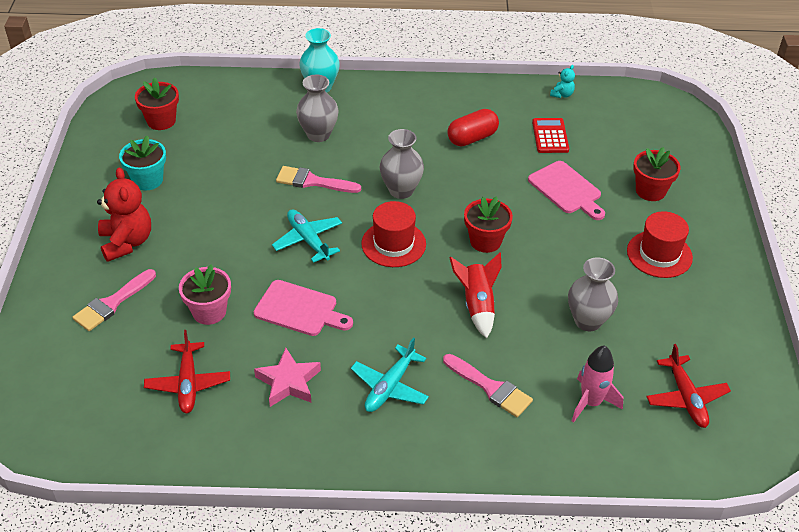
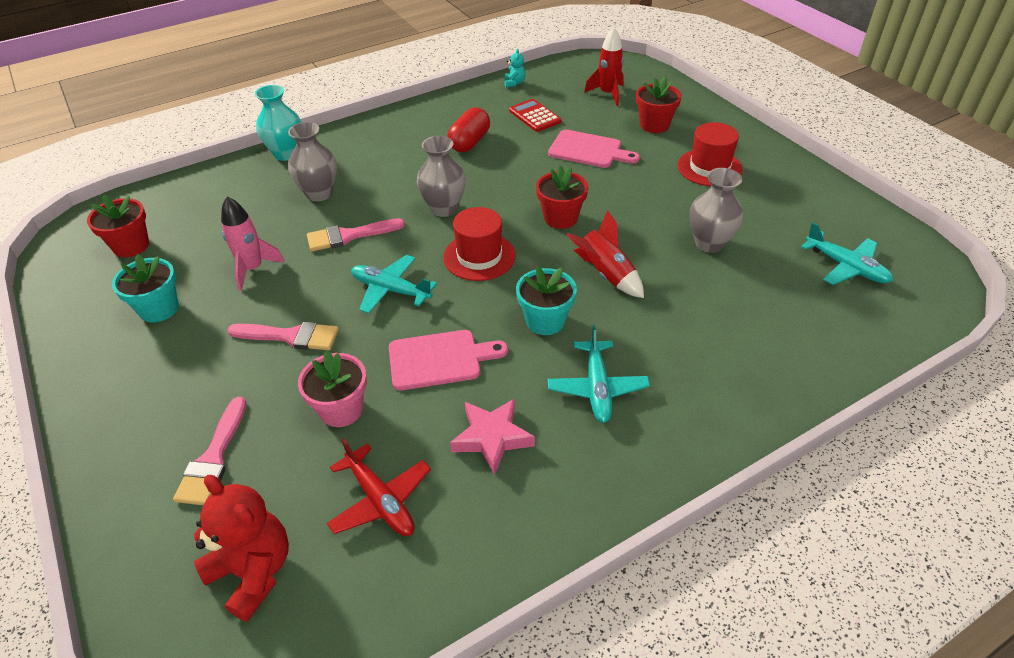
camera: 30 degrees left, 0 degrees up
(127, 242) = (182, 383): red teddy bear -> red teddy bear (253, 572)
(397, 319) = (545, 321): none -> turquoise flower pot
(490, 388) = (688, 340): pink brush -> pink brush (290, 336)
(591, 402) = (781, 309): pink rocket -> pink rocket (253, 269)
(638, 141) = (608, 94): none -> red rocket
(686, 398) = (846, 267): red plane -> turquoise plane

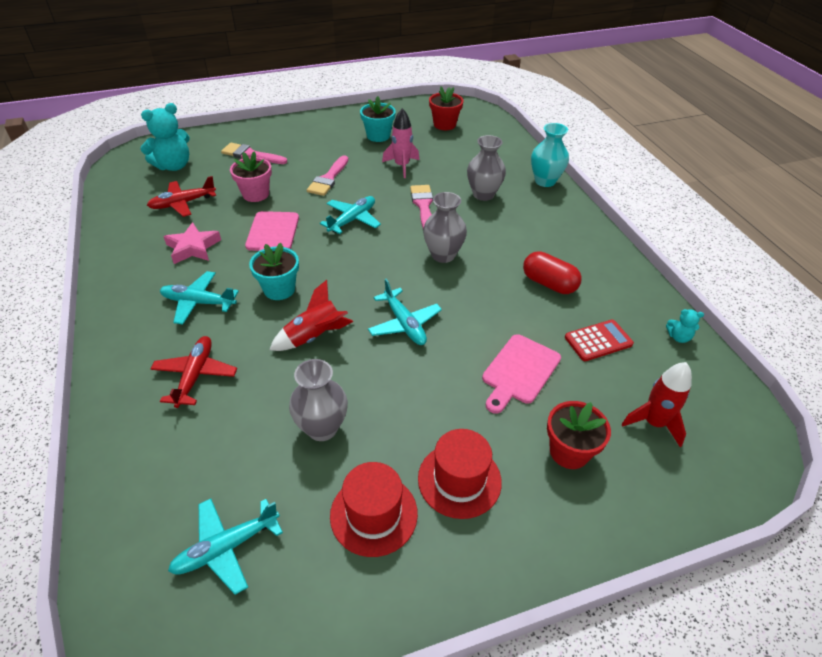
camera: 100 degrees right, 0 degrees up
(253, 572) = (174, 166): red teddy bear -> turquoise teddy bear
(479, 256) = (371, 266): red hat -> red hat (373, 514)
(560, 218) = (404, 324): red flower pot -> turquoise plane
(703, 348) = (195, 375): none -> red plane

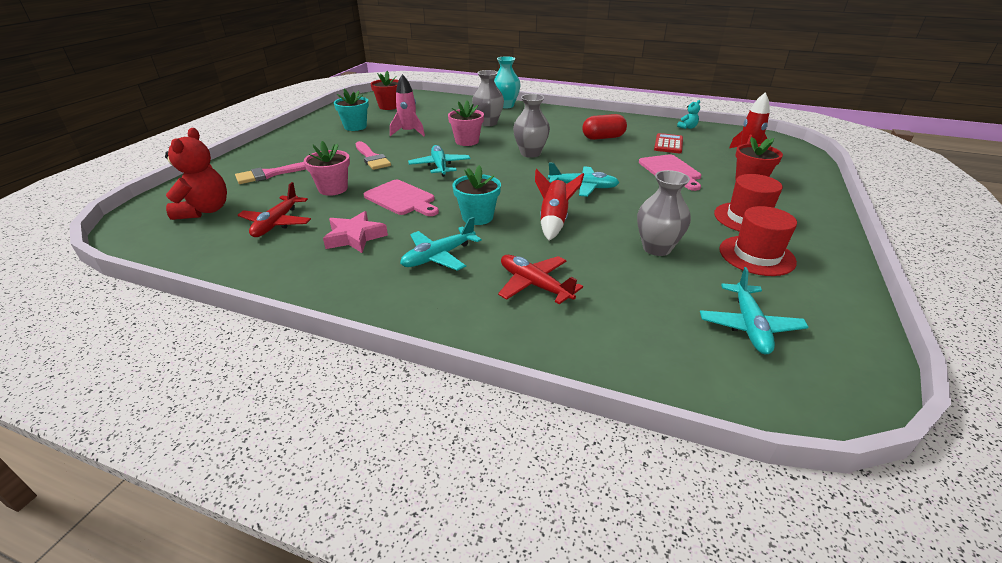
camera: 50 degrees left, 10 degrees down
(174, 166) = (205, 210): turquoise teddy bear -> red teddy bear
(423, 205) = (467, 141): pink brush -> pink flower pot

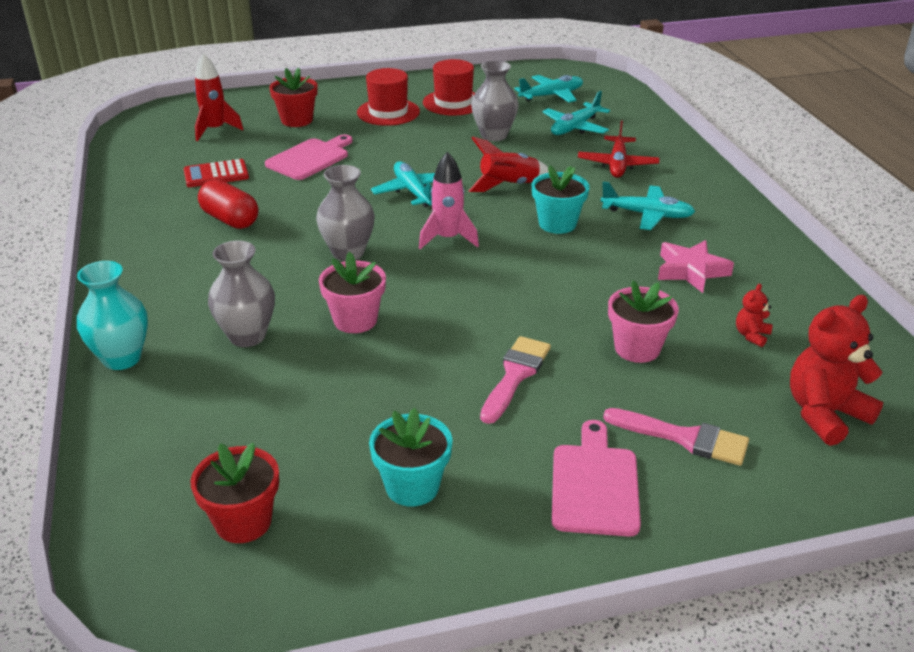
camera: 125 degrees left, 0 degrees up
(276, 223) = (751, 335): red plane -> red teddy bear
(401, 199) = (587, 284): pink cutting board -> pink cutting board (595, 485)
(408, 132) = (374, 399): pink rocket -> pink rocket (447, 239)
(440, 166) = (470, 301): turquoise plane -> turquoise plane (575, 127)
(687, 127) = (130, 174): turquoise teddy bear -> none

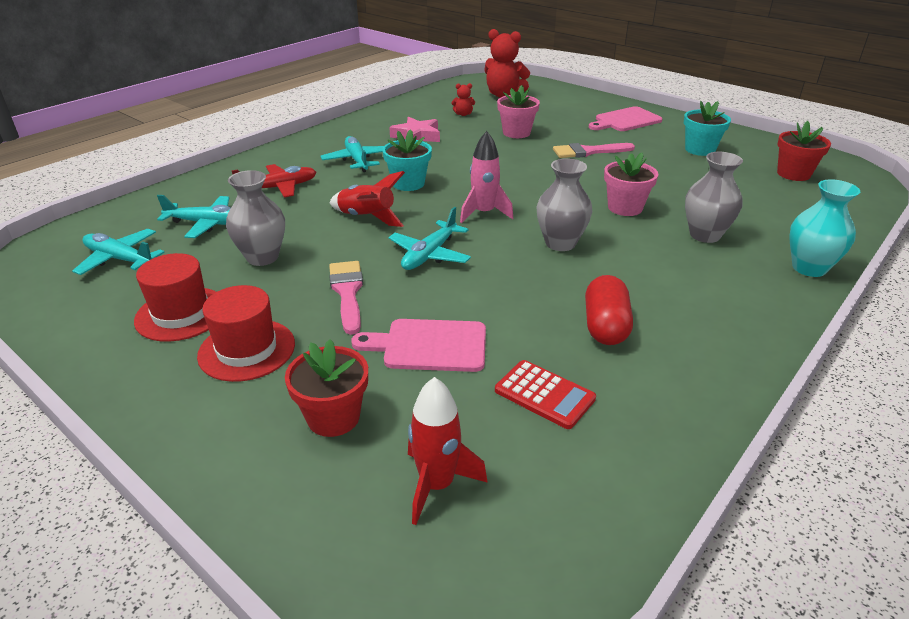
camera: 125 degrees left, 0 degrees up
(684, 438) = (566, 112): pink brush -> pink brush (347, 292)

